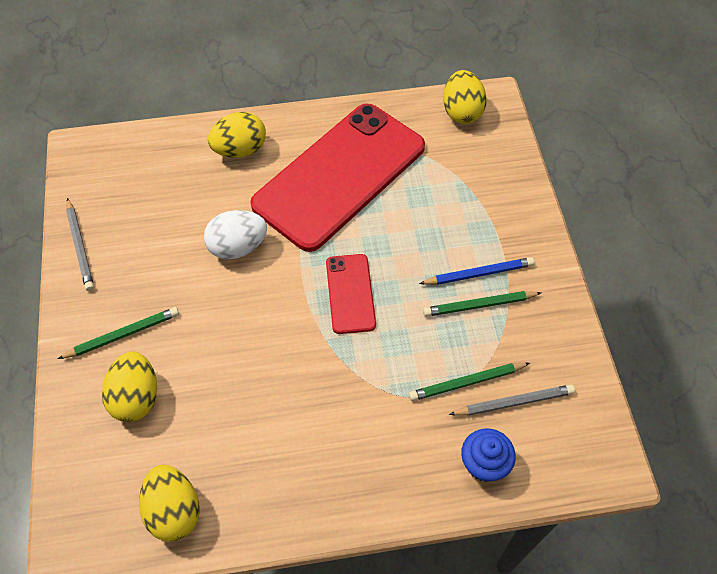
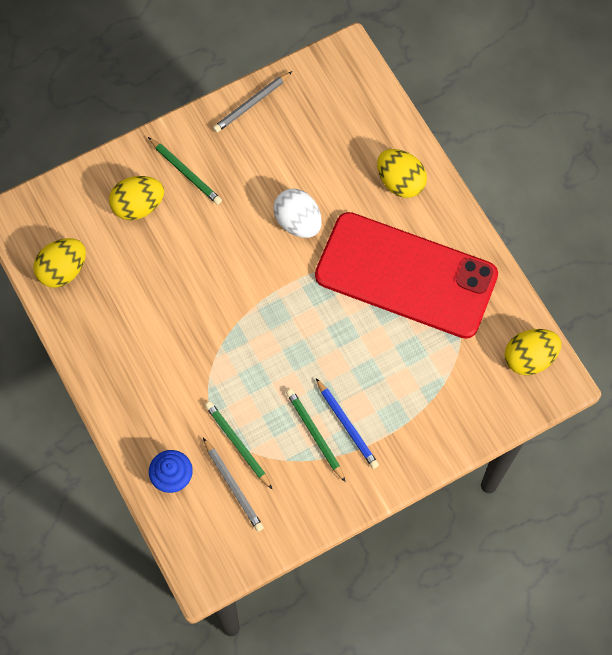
camera: 70 degrees right, 10 degrees up
(350, 293) = (287, 327): red phone -> none

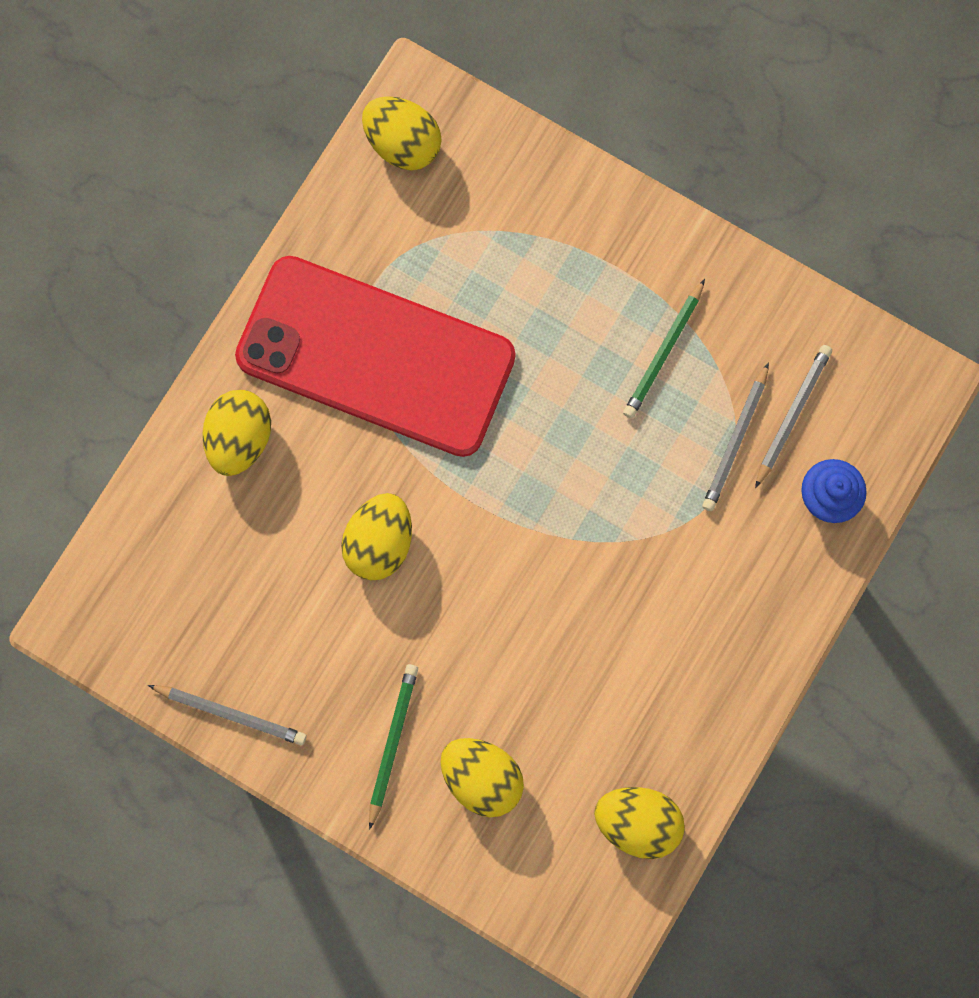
camera: 120 degrees left, 10 degrees up
(237, 444) = (735, 441): green pencil -> grey pencil
(298, 222) = (379, 542): white egg -> yellow egg
(347, 425) = (627, 319): blue pencil -> none
(406, 275) = (375, 357): red phone -> red phone turned 60 degrees counterclockwise

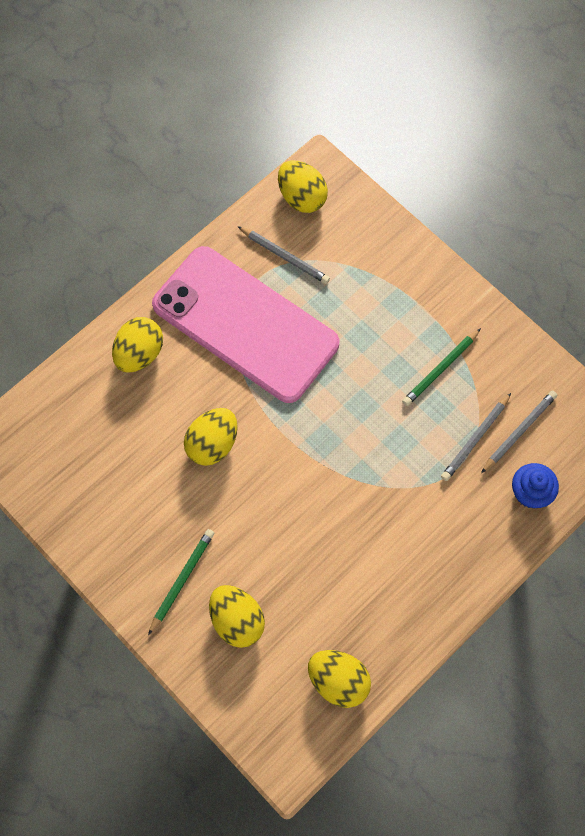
camera: 15 degrees right, 10 degrees down
(231, 714) = (77, 531): grey pencil -> grey pencil (285, 256)
(375, 357) = (245, 324): red phone -> pink phone

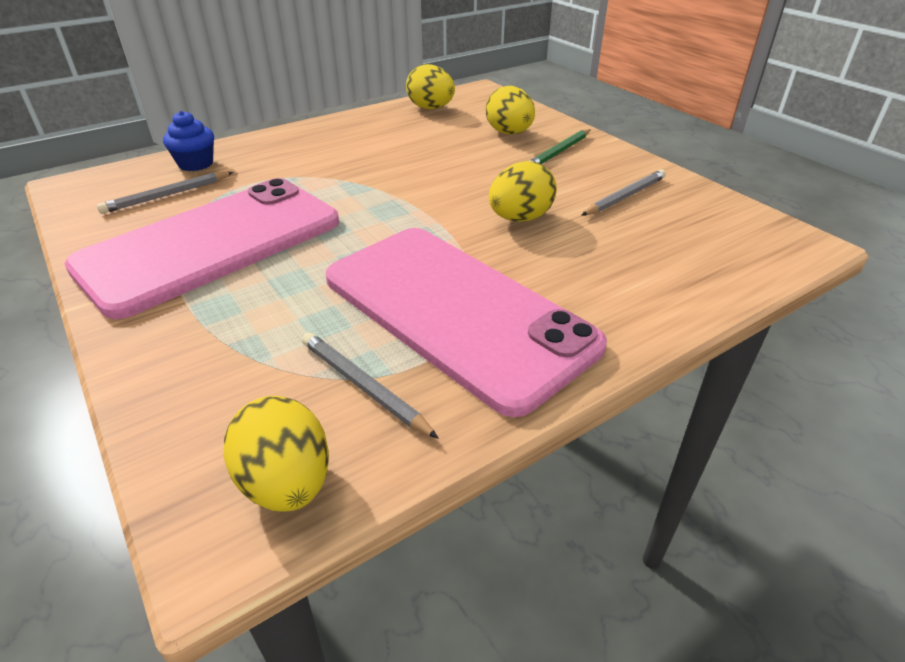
camera: 170 degrees left, 30 degrees down
(139, 354) = (620, 298): yellow egg -> none
(440, 369) = (211, 244): green pencil -> pink phone
(475, 439) = (219, 195): grey pencil -> grey pencil (625, 196)

